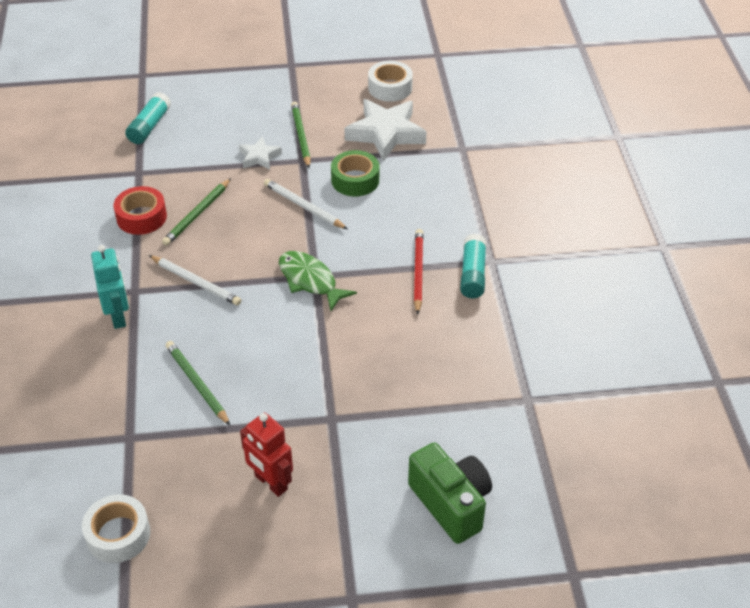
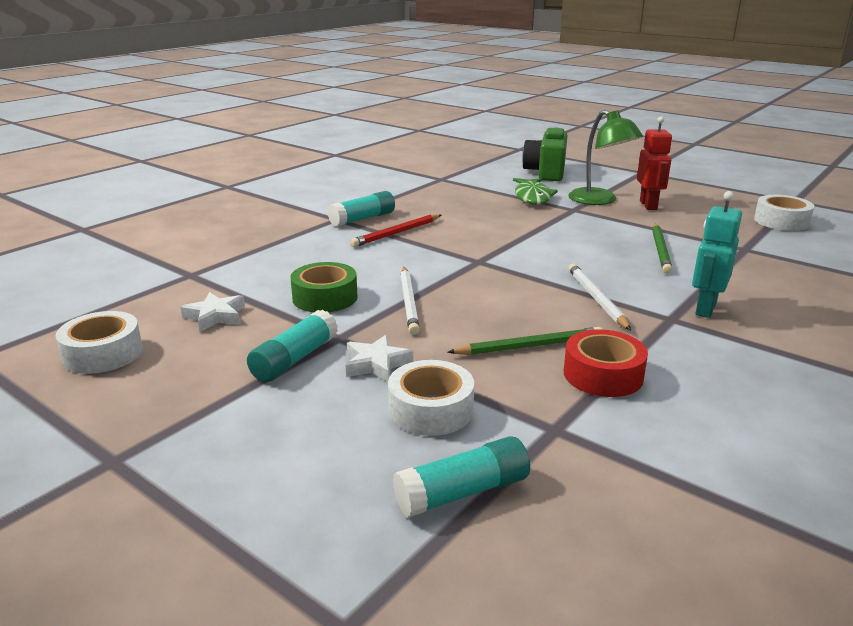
camera: 135 degrees left, 20 degrees down
(202, 150) = (431, 410): none -> white tape
(301, 136) = (295, 359): green pencil -> turquoise glue stick
(310, 280) = (487, 260): green fish -> green fish (532, 197)
(326, 459) = (599, 200): none -> green lamp
(386, 133) = (215, 316): white star -> white star, size x0.52

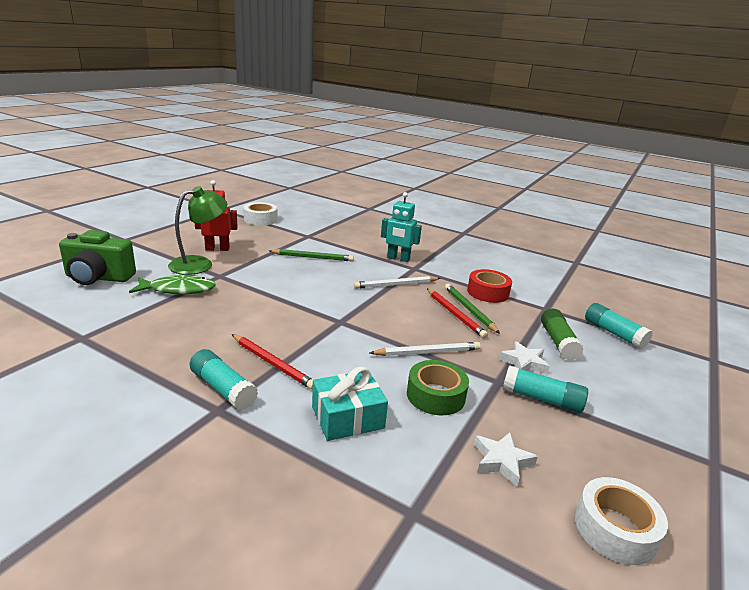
camera: 100 degrees left, 0 degrees up
(308, 258) = (347, 417): none -> turquoise gift
(431, 410) = (558, 342): white tape -> green glue stick
(510, 332) = (454, 314): none -> red pencil

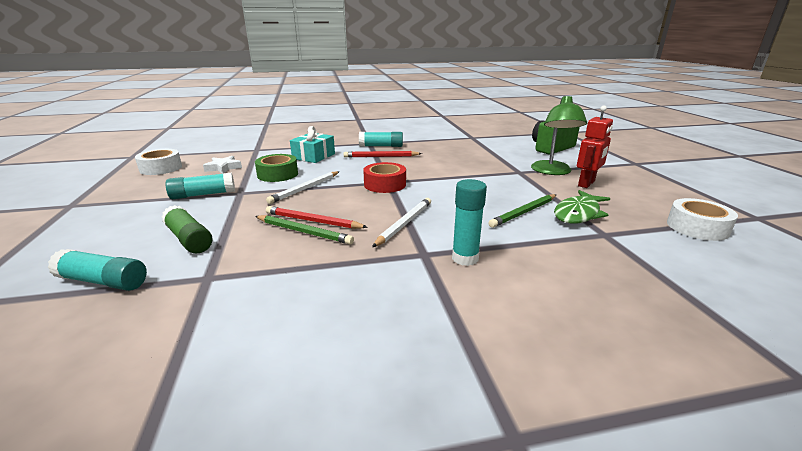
camera: 140 degrees right, 0 degrees up
(178, 290) = (507, 159): green fish -> green fish (578, 214)
(398, 258) = (465, 258): turquoise robot -> turquoise glue stick
(488, 292) = (300, 264): red tape -> red tape (385, 184)
(524, 362) = (223, 210): white star -> none

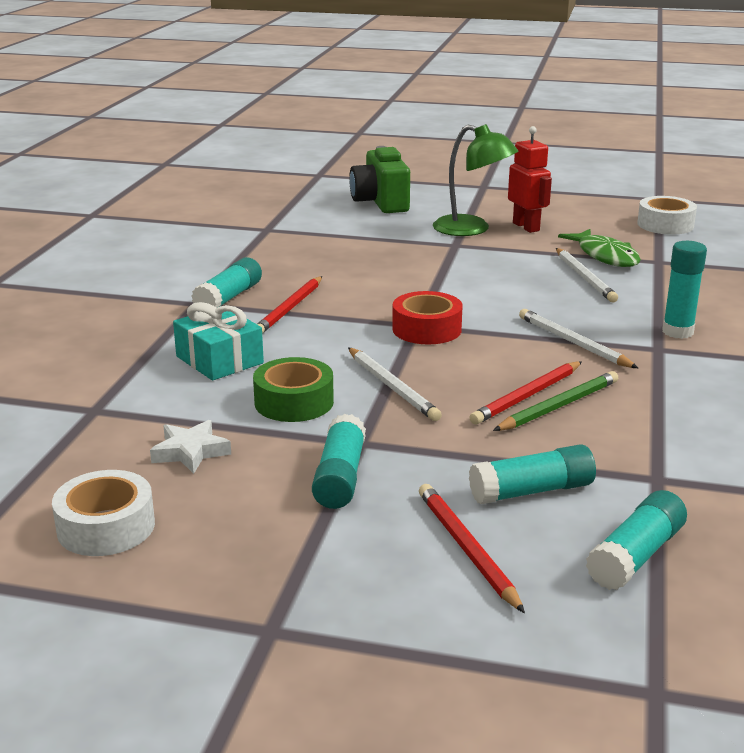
camera: 65 degrees left, 0 degrees up
(126, 232) = (467, 549): none -> red pencil
(189, 239) = (532, 491): green glue stick -> turquoise glue stick
(524, 212) = (584, 277): green pencil -> white pencil

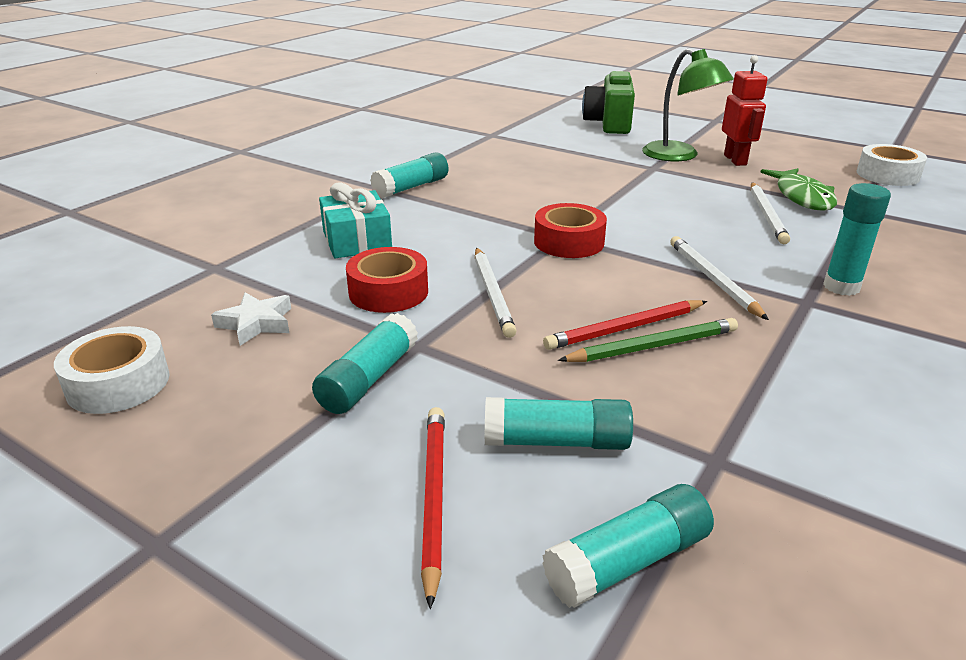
camera: 20 degrees right, 5 degrees up
(289, 308) = (456, 204): red pencil -> none
(294, 402) = (388, 292): green tape -> red tape

